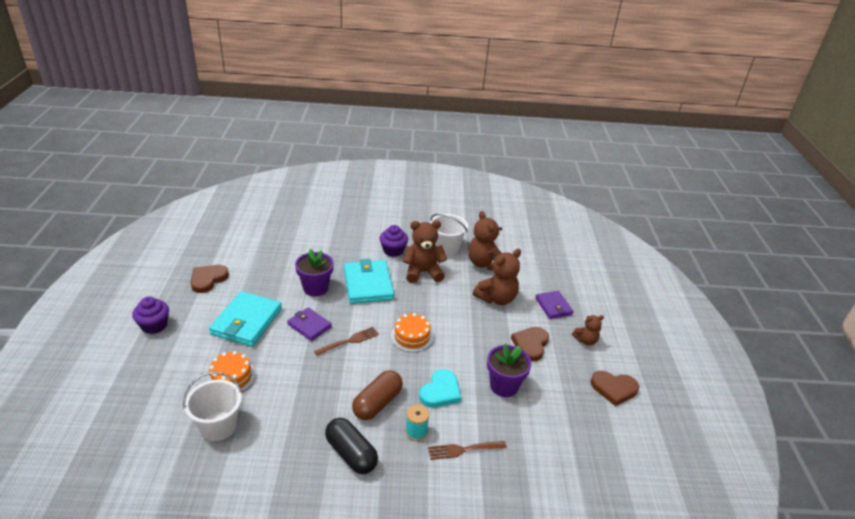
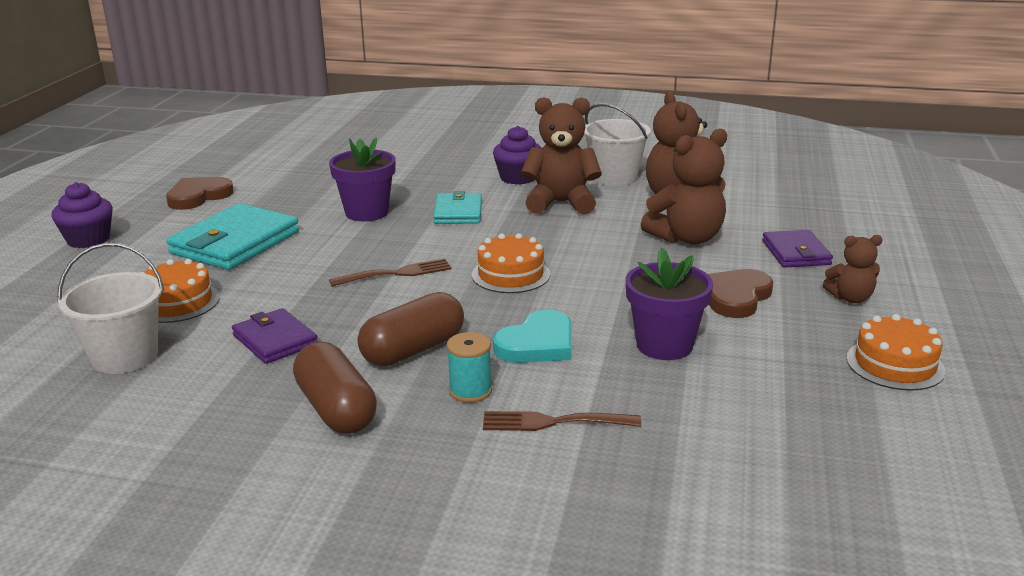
camera: 15 degrees right, 10 degrees down
(309, 326) = (336, 253): purple wallet -> purple wallet (275, 340)
(351, 454) = (336, 409): black capsule -> brown capsule
(368, 284) = (458, 212): turquoise wallet -> turquoise wallet, size x0.59
(614, 388) = (895, 364): brown heart -> orange cake

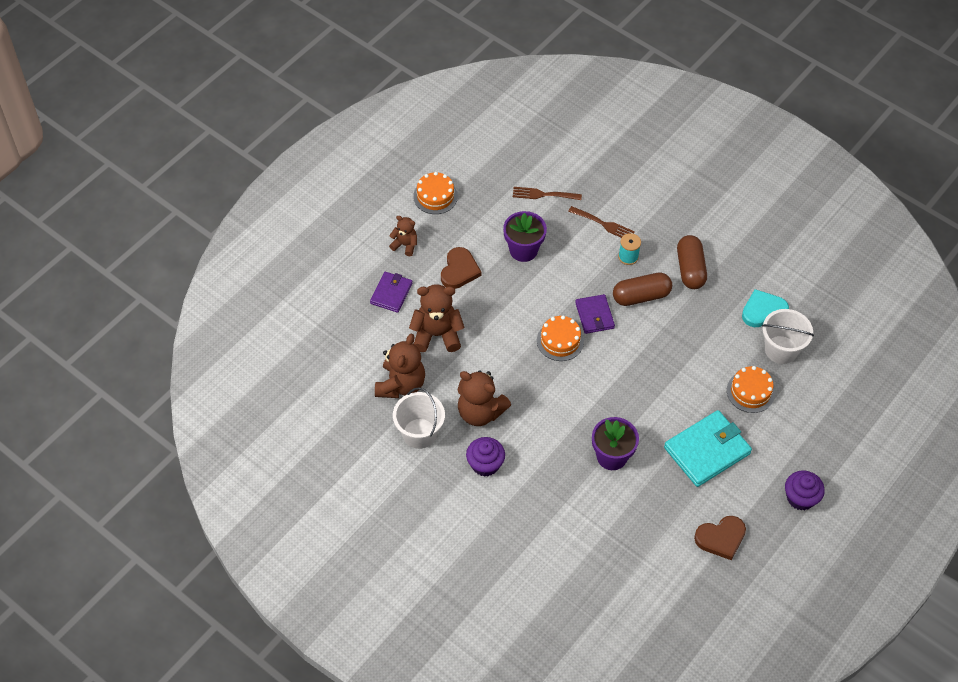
camera: 155 degrees left, 30 degrees up
(275, 340) = (705, 332): purple wallet -> purple wallet (594, 315)
(396, 273) = (622, 370): brown fork -> brown fork (543, 195)
(458, 212) = (552, 429): turquoise wallet -> none
(537, 344) = (580, 276): turquoise heart -> turquoise heart (763, 310)
(735, 297) = (459, 270): brown heart -> brown heart turned 45 degrees counterclockwise

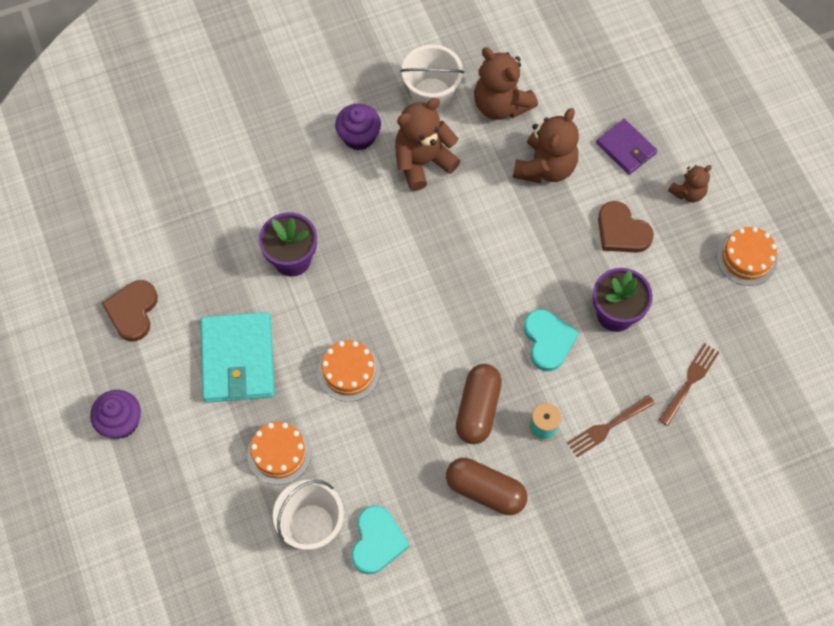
camera: 120 degrees right, 10 degrees up
(560, 341) = (466, 286): orange cake -> orange cake (348, 372)
(567, 278) = (548, 340): none -> turquoise heart
(594, 315) = (480, 342): purple wallet -> none

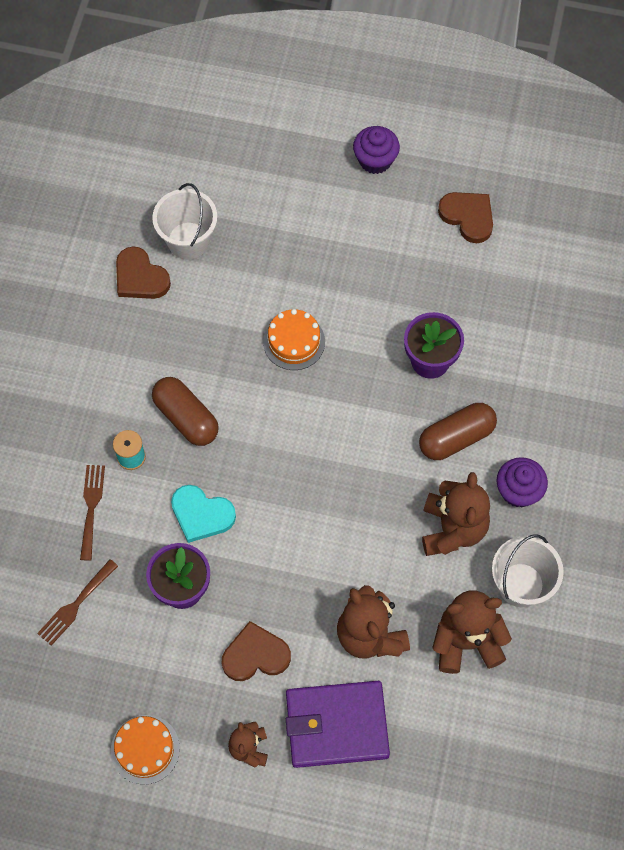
camera: 125 degrees right, 0 degrees up
(238, 359) = (367, 268): turquoise wallet -> none
(279, 453) = (264, 252): orange cake -> none
(377, 541) = (140, 277): turquoise heart -> brown heart
(485, 491) = (116, 378): brown capsule -> brown capsule (456, 438)
(626, 148) = (337, 725): purple wallet -> purple wallet, size x1.69
(690, 381) = (76, 605): brown fork -> brown fork turned 60 degrees clockwise

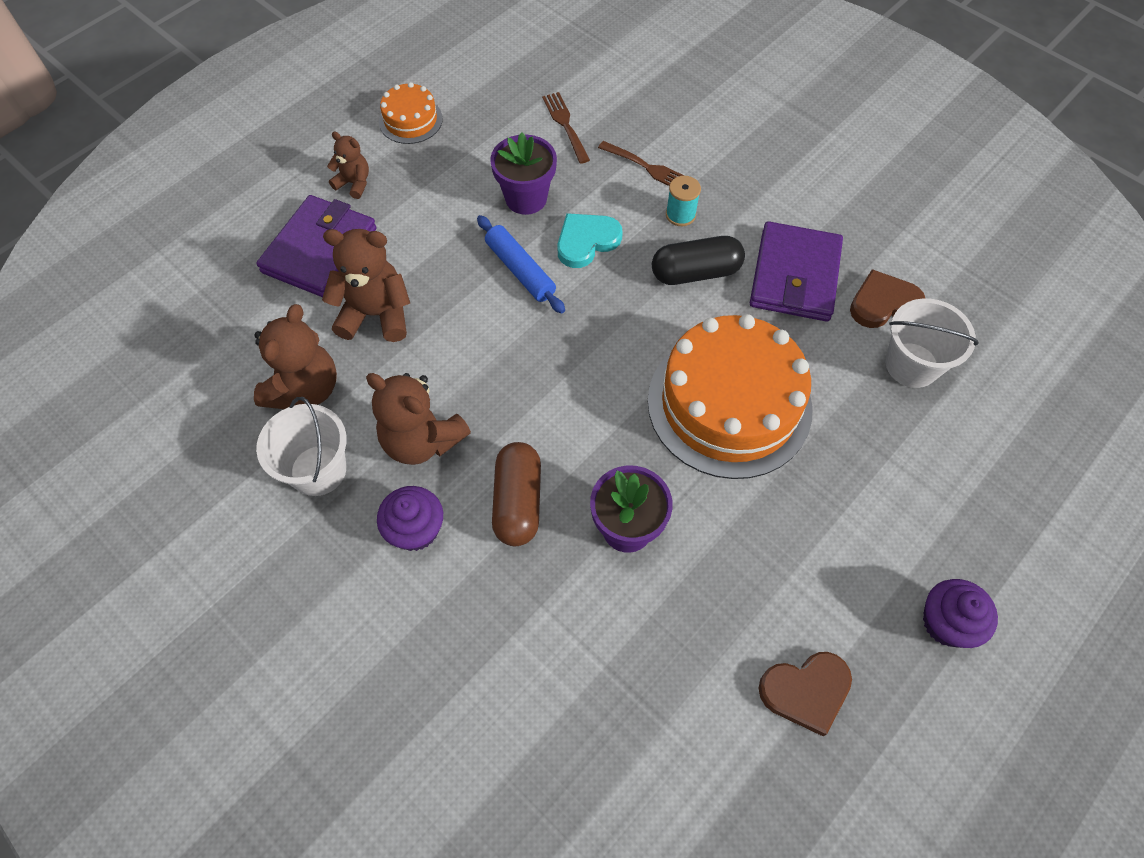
camera: 120 degrees right, 5 degrees down
(148, 346) = (795, 275): none -> purple wallet
(186, 418) = (695, 272): brown capsule -> black capsule
(255, 655) = (427, 222): brown heart -> none
(261, 549) = (520, 270): none -> blue rolling pin
(294, 342) = (729, 404): orange cake -> orange cake, size x2.14

